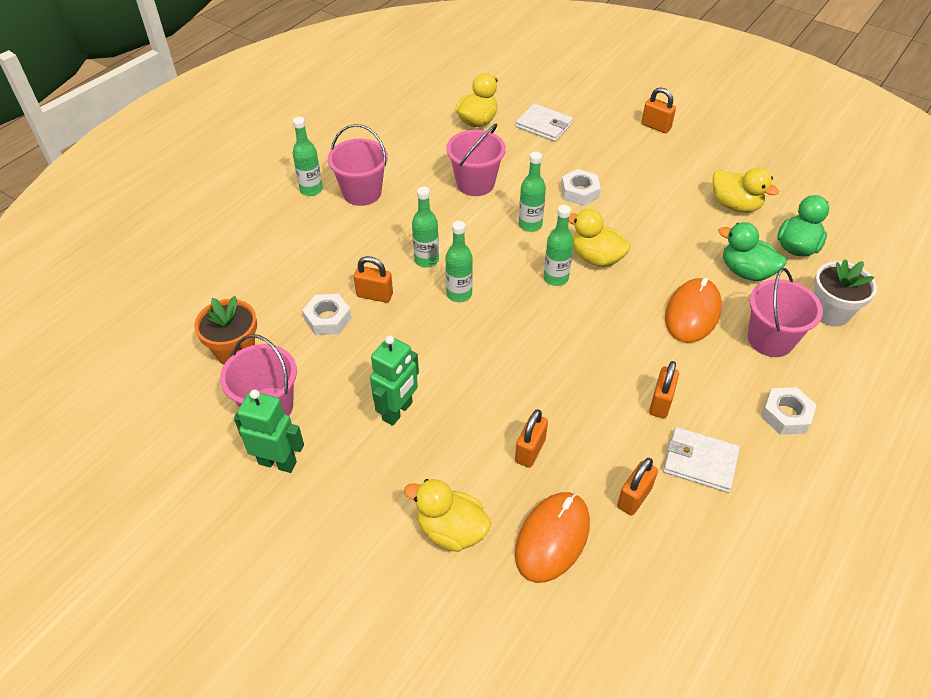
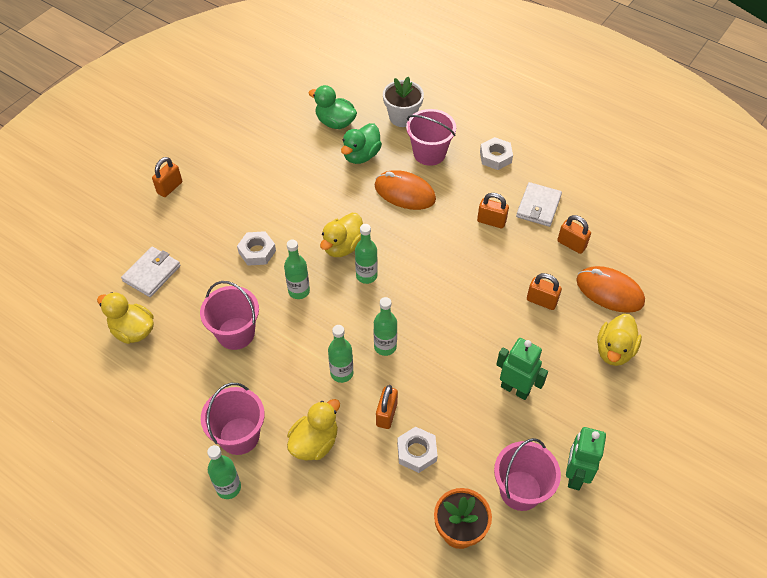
camera: 90 degrees left, 5 degrees up
(735, 205) = (284, 150): yellow duck -> yellow duck (314, 442)

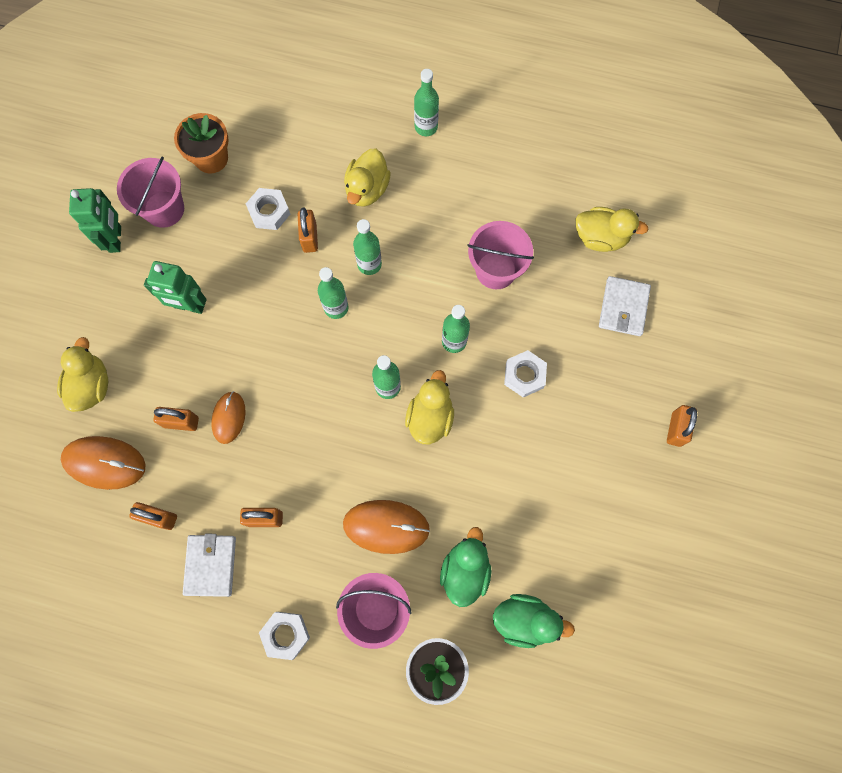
camera: 160 degrees right, 20 degrees up
(239, 436) = (439, 172): pink bucket -> none
(501, 292) = (229, 418): none -> orange mouse

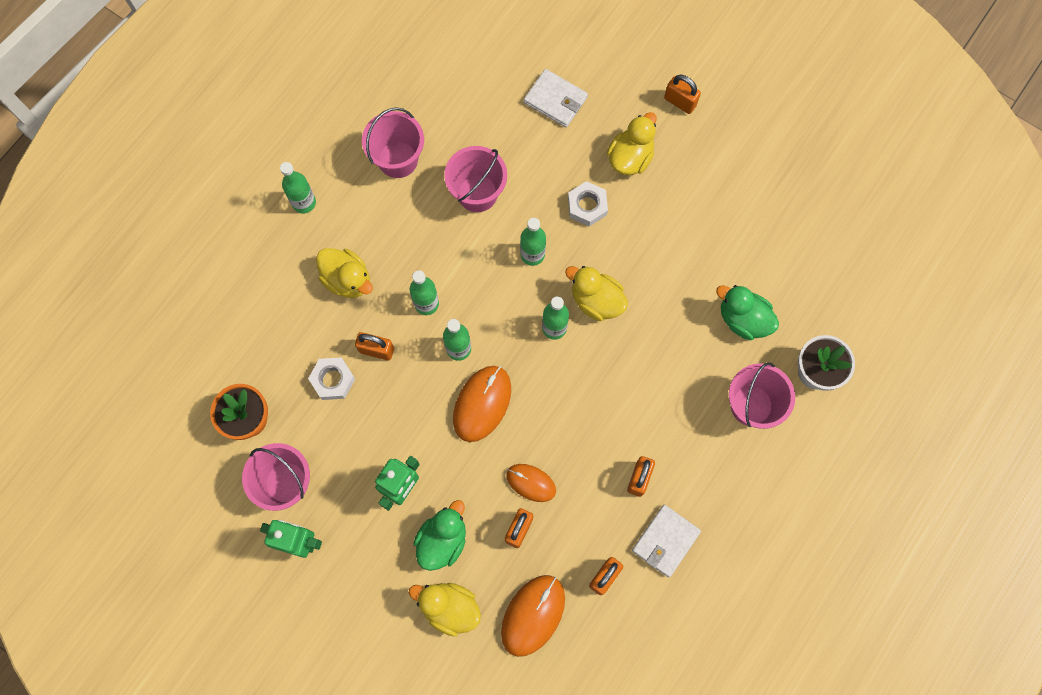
camera: 70 degrees left, 0 degrees up
(210, 565) = (665, 541): white wallet -> white wallet turned 75 degrees counterclockwise
(285, 634) = (749, 492): white nut -> none
(386, 526) = (682, 373): orange mouse -> orange mouse (482, 404)
(500, 189) = (398, 159): none -> pink bucket
(524, 620) = (800, 285): green duck -> green duck (442, 540)
(601, 237) = (482, 92): yellow duck -> yellow duck (630, 157)

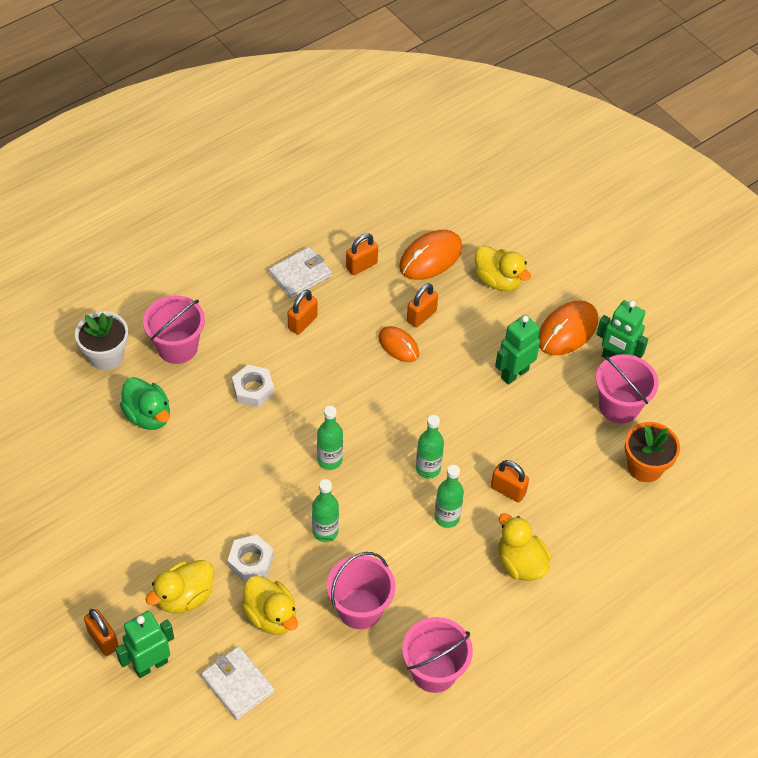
camera: 165 degrees left, 20 degrees down
(304, 203) = (548, 655): green bottle -> none
(333, 380) = (557, 477): white nut -> white nut (253, 389)
(442, 540) = (490, 327): green duck -> none
(482, 404) = (421, 417): orange mouse -> orange mouse (567, 330)
(596, 300) = (279, 471): yellow duck -> yellow duck (271, 616)
(632, 94) = (150, 665): none -> green robot

